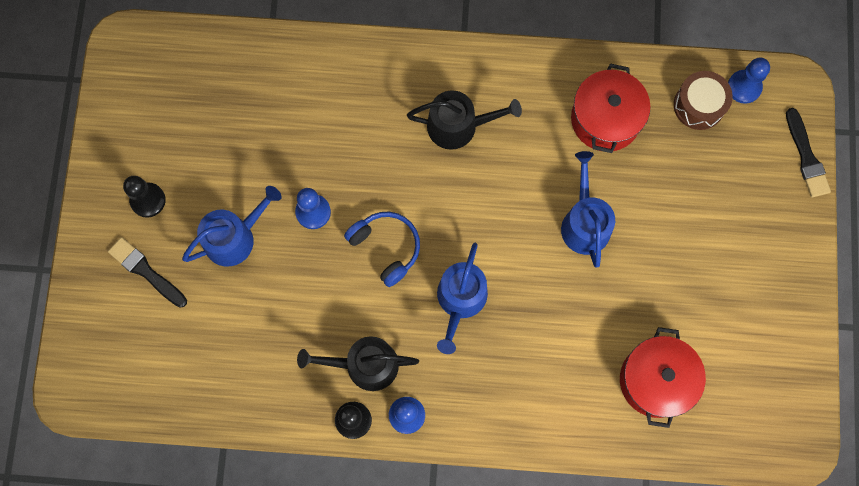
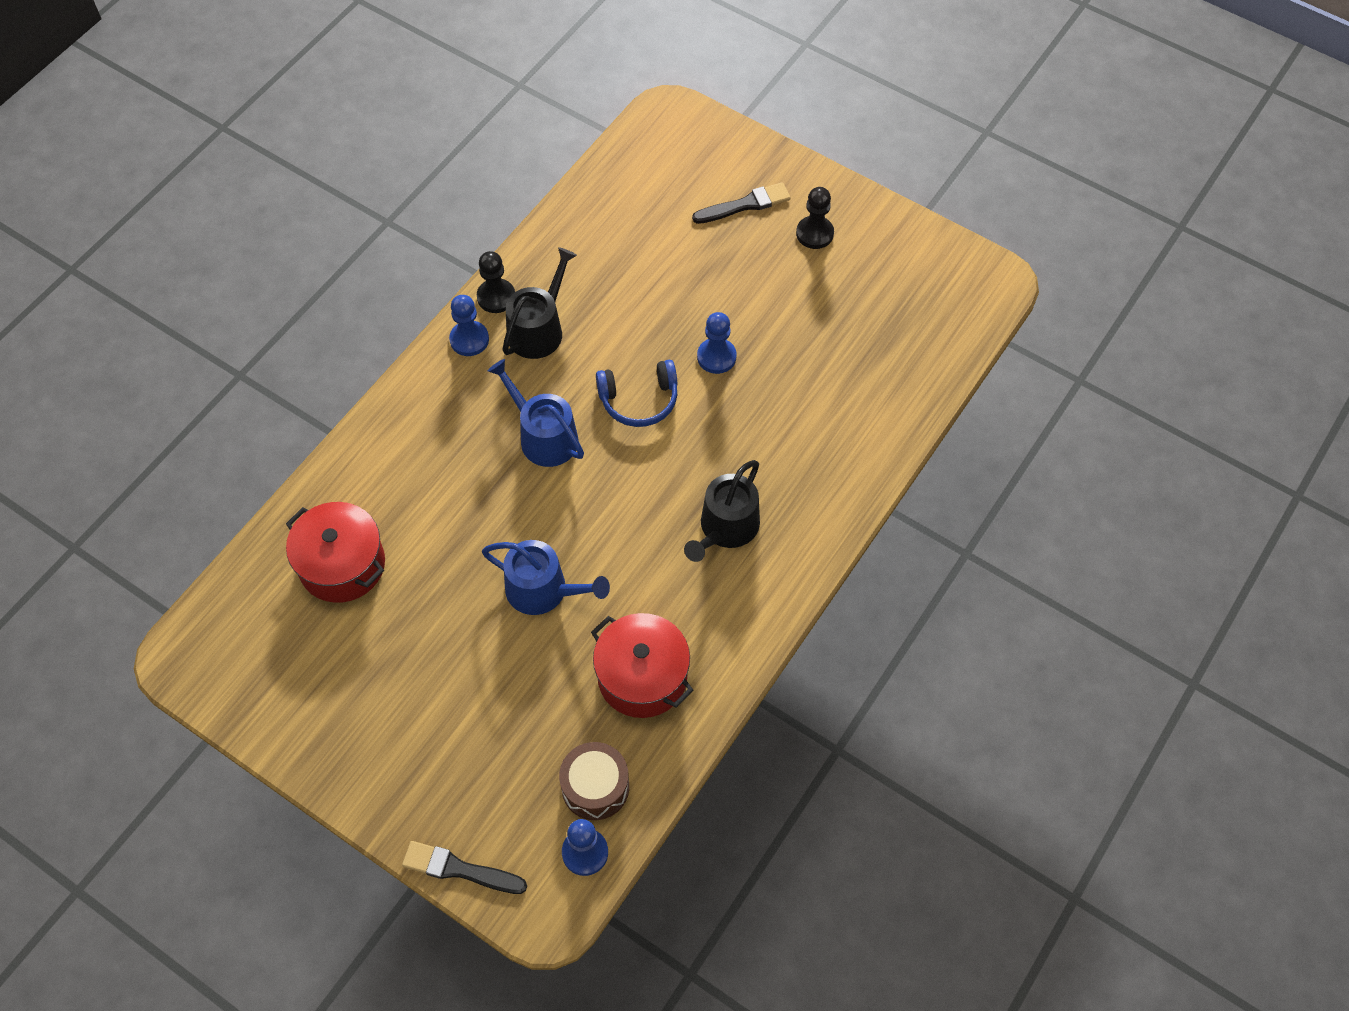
camera: 120 degrees right, 15 degrees down
(235, 237) = (733, 284): blue watering can -> none

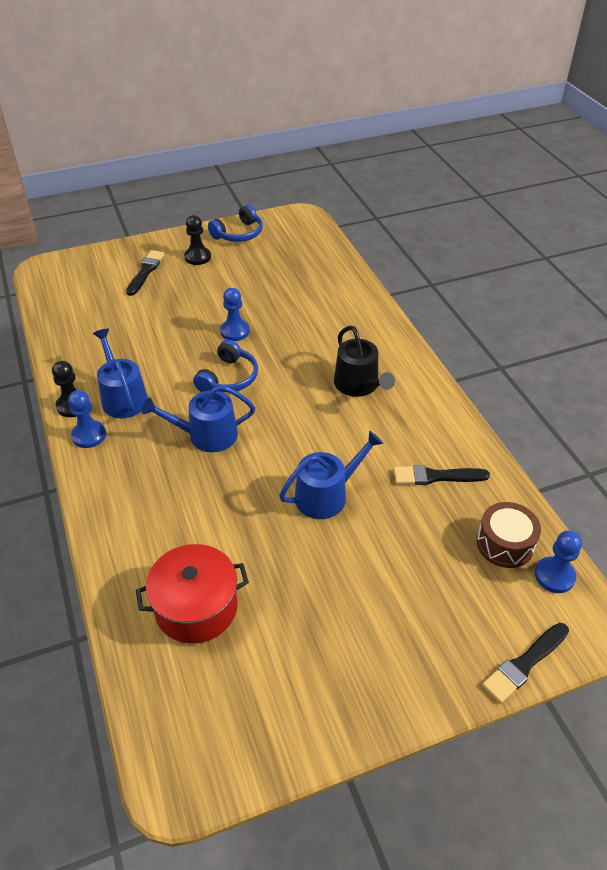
camera: 55 degrees left, 15 degrees down
(539, 329) = (123, 397): black watering can -> blue watering can
(642, 677) = (436, 476): red pot -> black brush
(897, 242) = (238, 233): none -> blue headphones

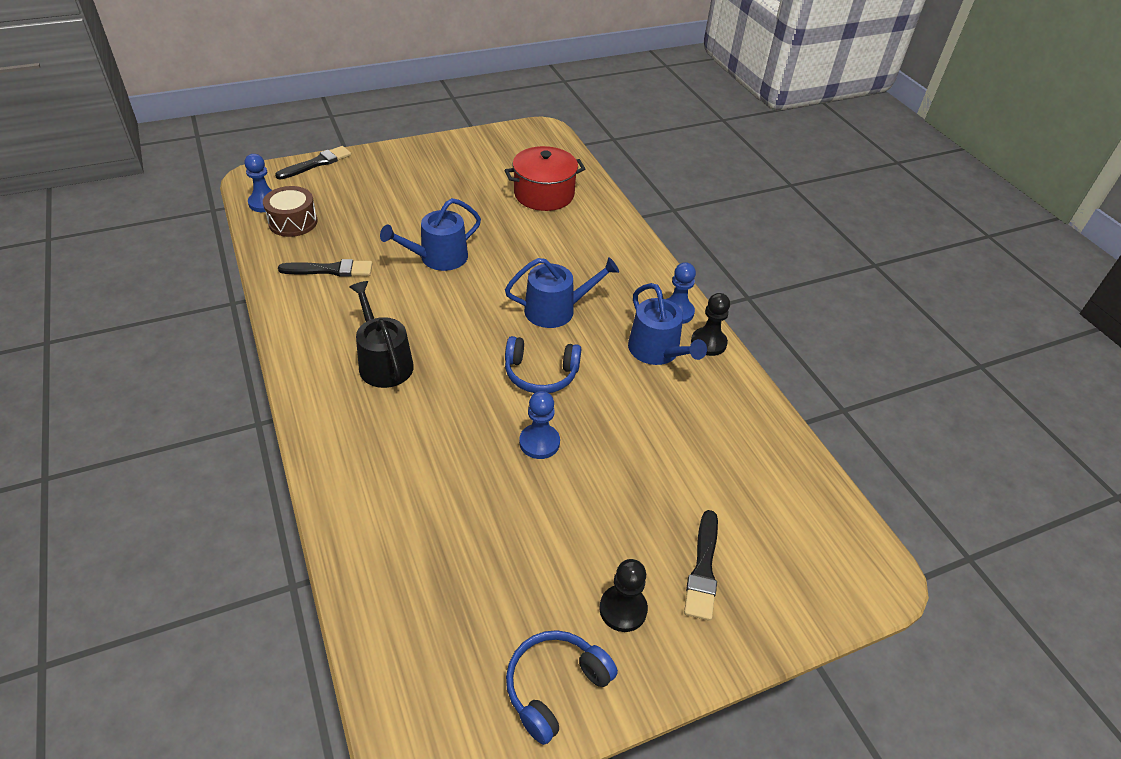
camera: 175 degrees right, 0 degrees up
(228, 378) = (540, 373): blue headphones -> blue headphones turned 105 degrees counterclockwise

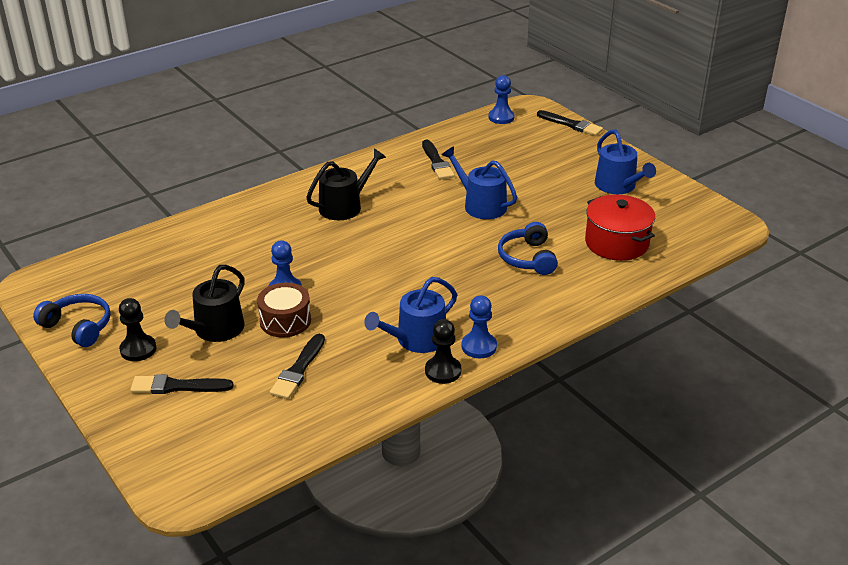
camera: 80 degrees right, 10 degrees down
(293, 222) = (485, 134): brown drum -> brown drum (285, 321)
(540, 373) = (361, 279): blue headphones -> blue headphones (528, 258)
(556, 310) = (445, 275): blue watering can -> blue watering can (618, 186)
(601, 521) = (215, 330): none -> black watering can
(690, 451) = (298, 370): none -> black brush

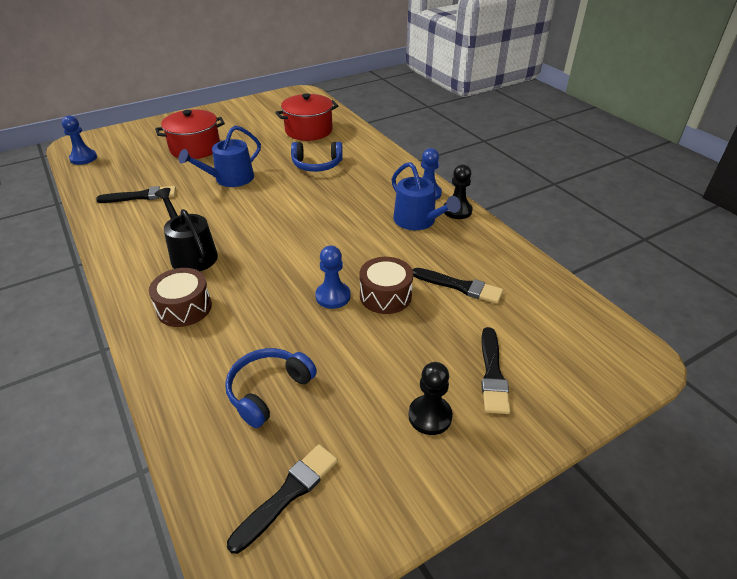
camera: 85 degrees left, 5 degrees up
(78, 327) = (381, 492): blue headphones -> blue headphones (268, 391)
(215, 330) = (397, 348): black watering can -> none
(273, 216) = (184, 308): none -> brown drum
(542, 173) = (195, 148): none -> red pot
(571, 125) = (125, 129): black brush -> black brush (288, 494)
(618, 186) = (233, 121): blue watering can -> none

